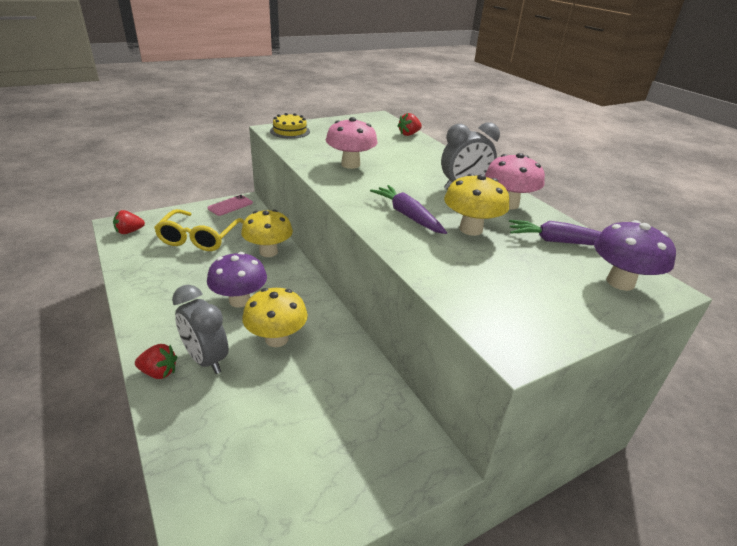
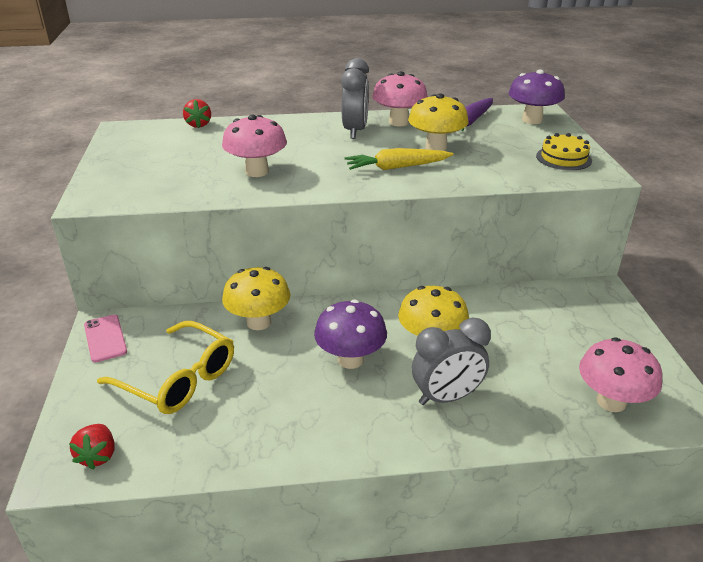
camera: 65 degrees left, 0 degrees up
(159, 372) = (456, 436): red strawberry -> none
(225, 484) = (611, 401): none -> pink mushroom
(290, 131) = (111, 190): yellow cake -> yellow cake (563, 158)
(407, 215) = (397, 167): purple carrot -> yellow carrot

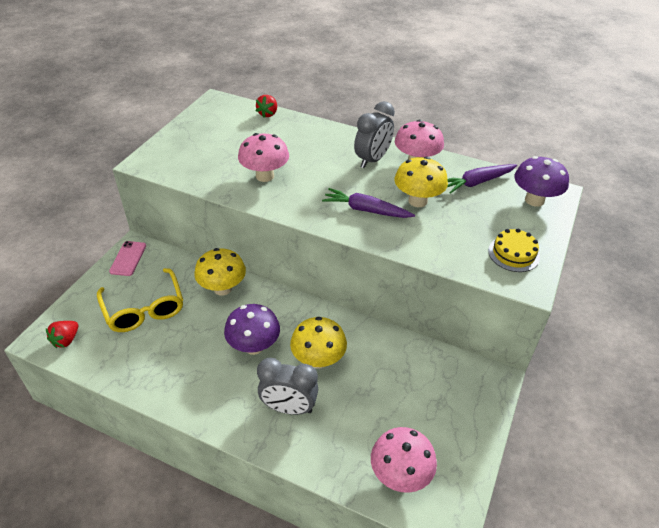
camera: 30 degrees right, 10 degrees up
(397, 167) = (366, 210): yellow carrot -> purple carrot

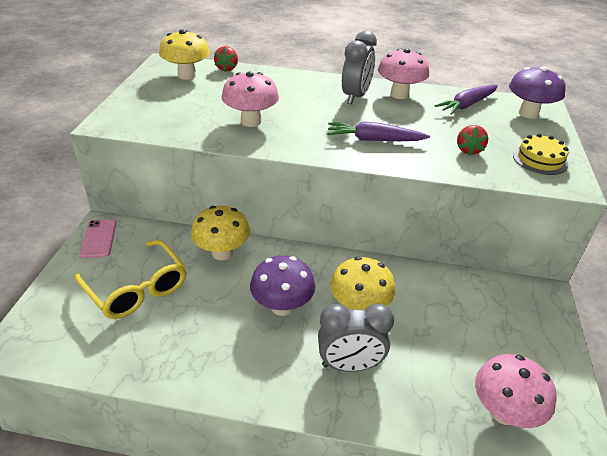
camera: 15 degrees left, 5 degrees down
(66, 340) = (48, 340): red strawberry -> red strawberry (469, 150)
(417, 201) = (420, 126): yellow mushroom -> yellow mushroom (187, 75)

